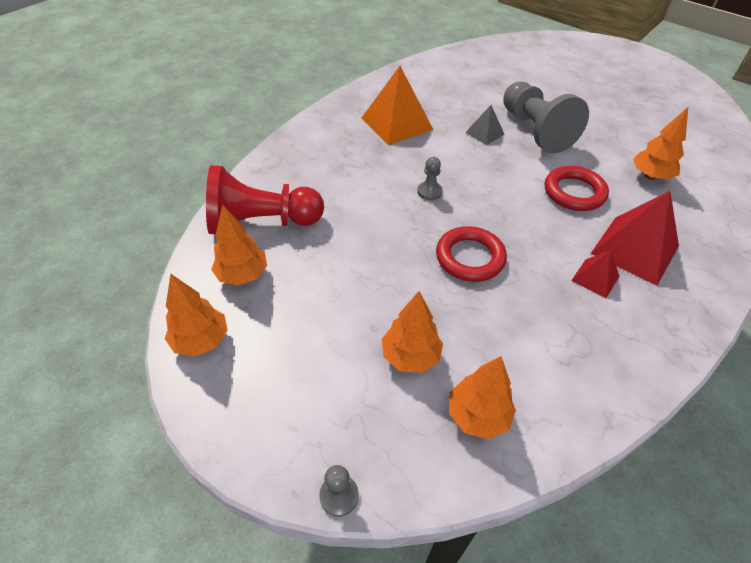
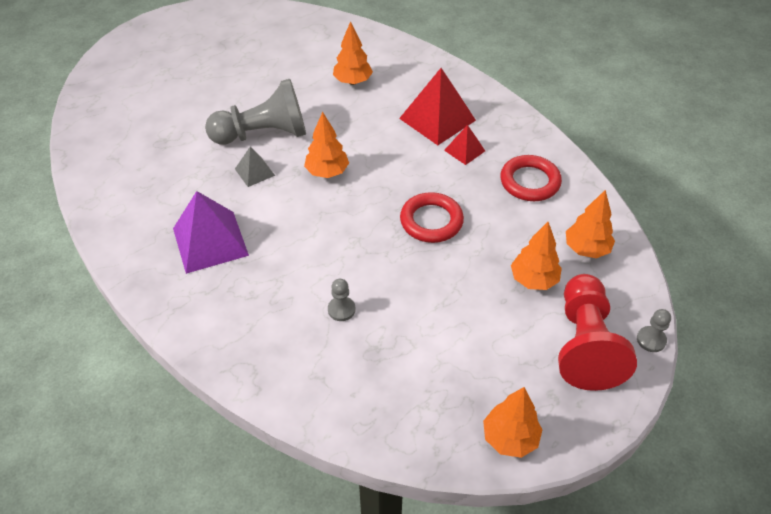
camera: 80 degrees left, 0 degrees up
(242, 275) = (429, 403): orange tree -> orange tree (327, 172)
(262, 222) = (353, 384): red pawn -> red pawn (585, 345)
(397, 123) = (210, 241): orange pyramid -> purple pyramid
(429, 192) = (337, 233): grey pawn -> grey pawn (341, 309)
(574, 192) = (362, 133): red ring -> red ring (530, 182)

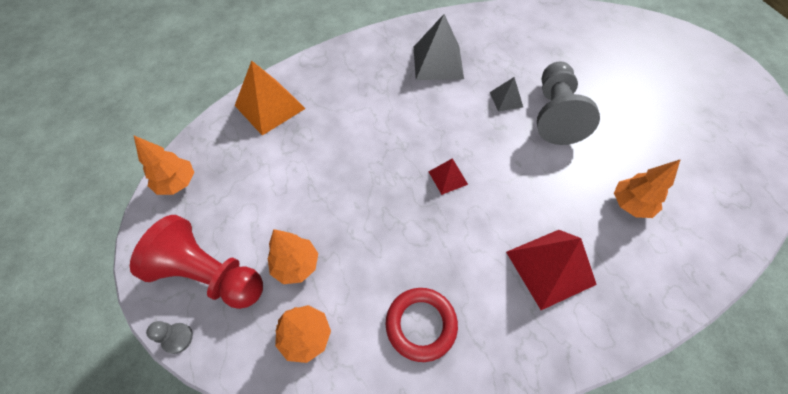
camera: 110 degrees right, 10 degrees up
(210, 241) = (438, 62): purple pyramid -> grey pyramid
(327, 172) = (491, 147): orange tree -> none
(341, 309) = (339, 119): grey pawn -> none
(351, 394) = (269, 107): none -> orange pyramid
(431, 221) = (402, 207): red ring -> none
(464, 150) = (490, 276): red pyramid -> red pyramid (448, 178)

